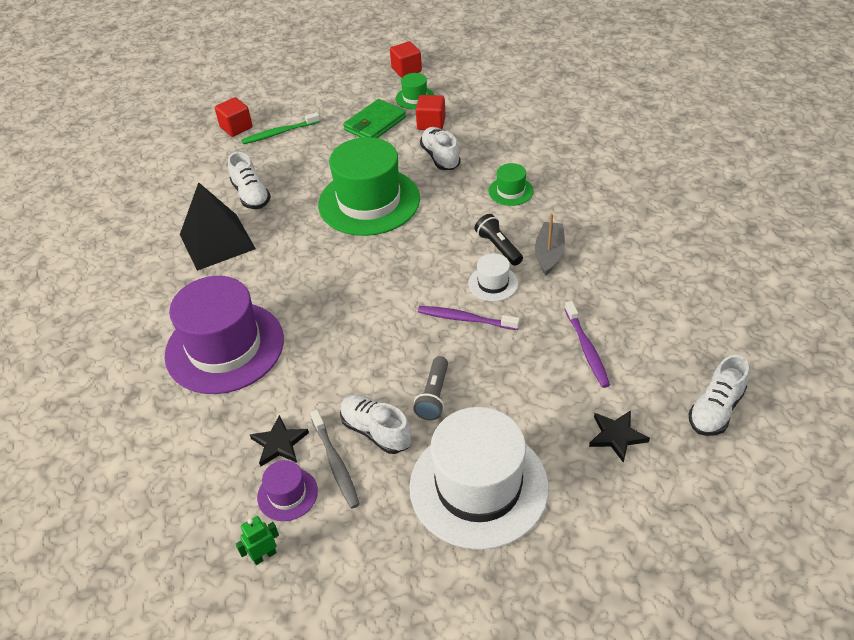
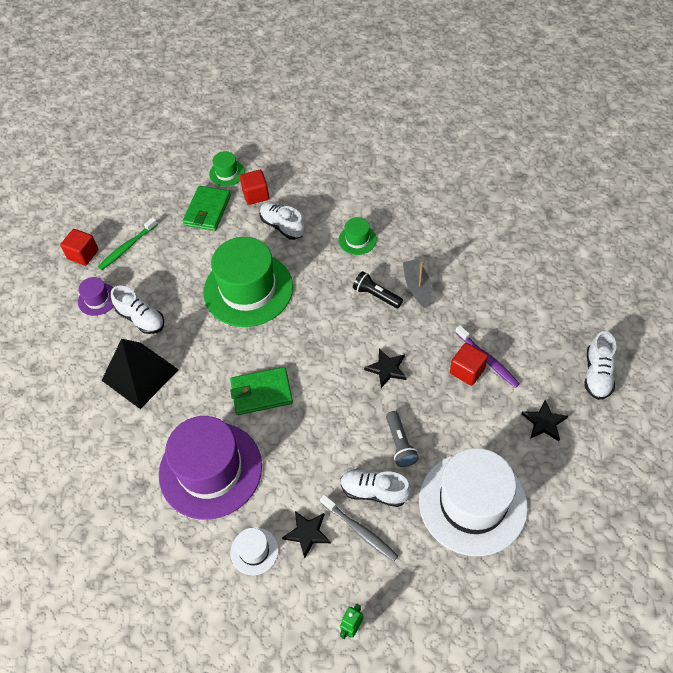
camera: 25 degrees left, 10 degrees up
(287, 494) = (339, 571): purple hat -> purple hat (97, 299)
(321, 296) = (261, 392): none -> green wallet
(406, 70) = (202, 146): red cube -> red cube (467, 371)
(466, 319) = (387, 369): purple toothbrush -> black star
(493, 283) = (390, 329): white hat -> white hat (254, 551)

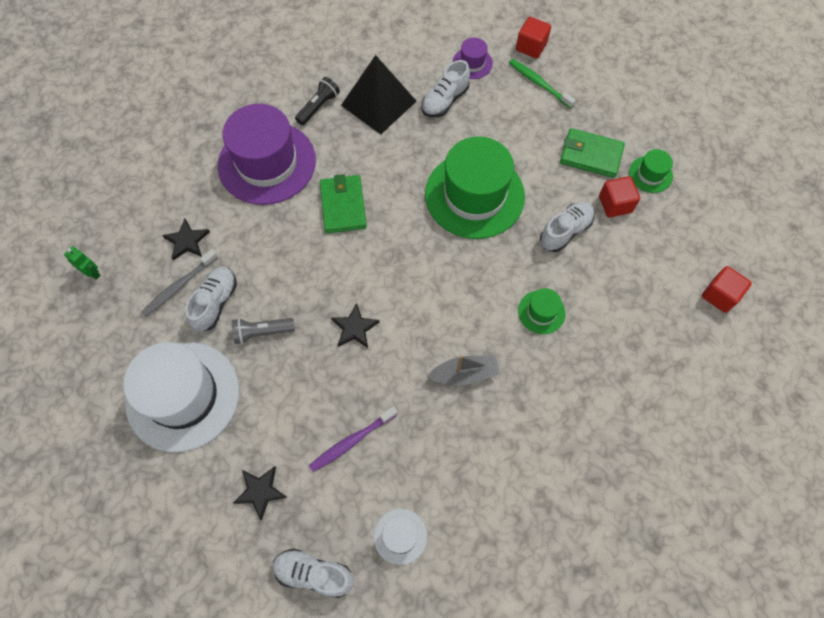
camera: 90 degrees right, 10 degrees up
(254, 551) = (181, 198): white hat -> white hat (400, 536)
(376, 295) = (456, 326): black flashlight -> black flashlight (318, 107)
(467, 371) = (340, 415): red cube -> red cube (719, 295)

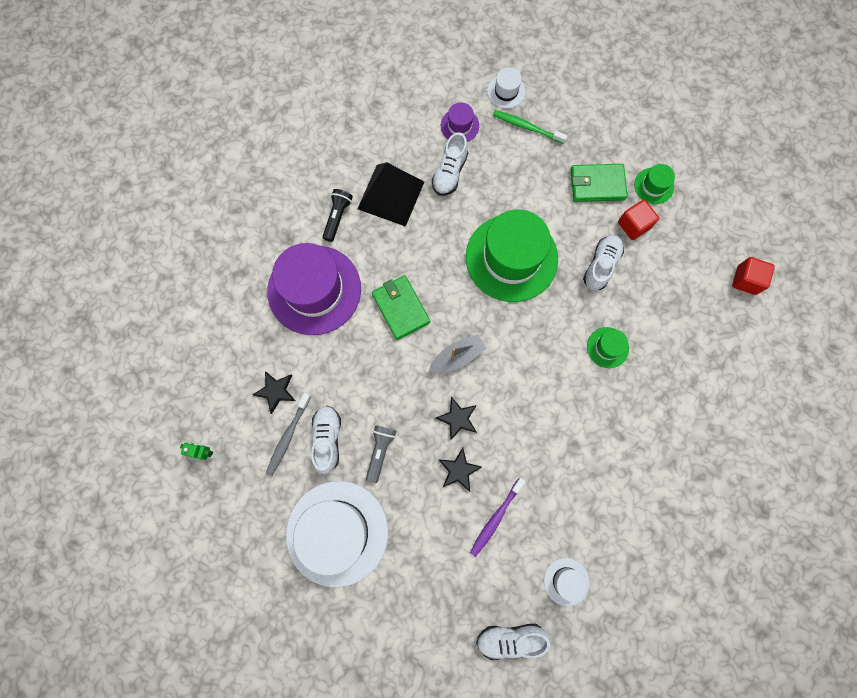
camera: 20 degrees left, 10 degrees up
(260, 491) = (439, 589): black star -> black star (459, 470)
(262, 332) = (380, 451): grey flashlight -> grey flashlight turned 135 degrees clockwise
(464, 374) = (565, 426): grey boat -> grey boat (457, 357)
(531, 47) = (506, 91): red cube -> white hat

